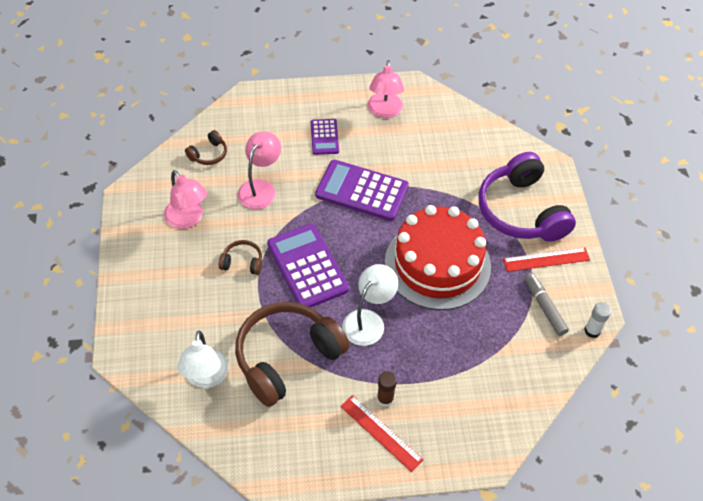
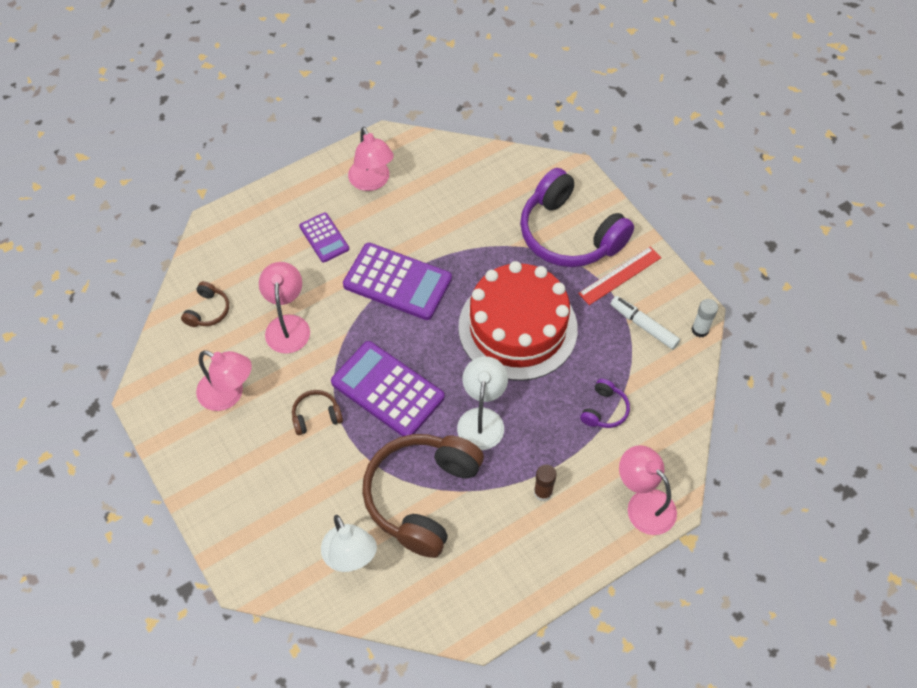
camera: 25 degrees left, 5 degrees up
(361, 191) = (397, 282): purple calculator -> purple calculator turned 150 degrees counterclockwise
(381, 433) = (557, 528): red ruler -> none
(464, 447) = (643, 504): none -> pink lamp
(473, 358) = (604, 410): none -> purple headphones
(544, 307) = (643, 325): grey marker -> white marker

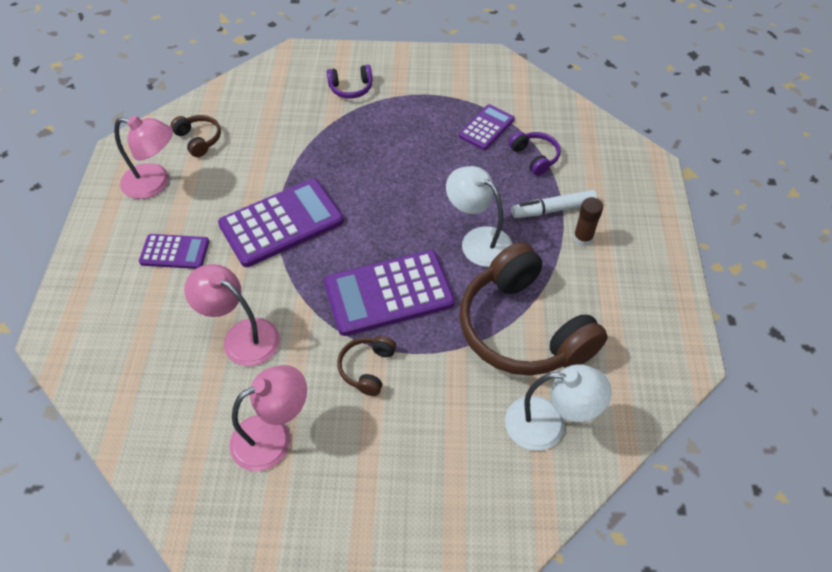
camera: 55 degrees left, 5 degrees down
(208, 311) = (153, 400): brown headphones -> brown headphones (199, 139)
(517, 328) = (409, 167): red cake -> none
(569, 234) = (351, 88): purple headphones -> purple headphones, size x0.43
(608, 355) = (486, 128): none -> purple calculator
(620, 275) = (419, 81): red ruler -> none
(643, 325) = (477, 93): white marker -> white marker (553, 209)
(643, 504) = (639, 181): pink lamp -> none
(700, 330) = (509, 66): white glue stick -> none

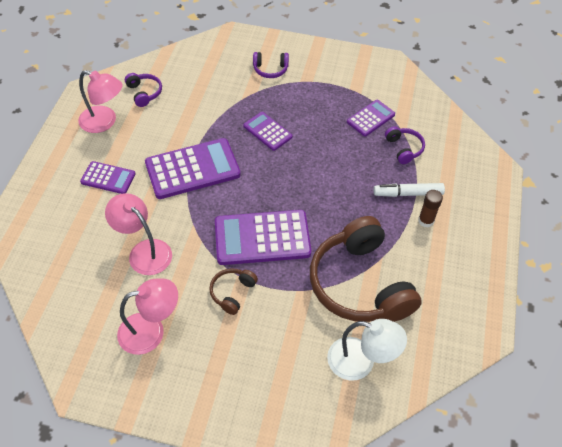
camera: 10 degrees right, 0 degrees up
(199, 139) = (144, 93): brown headphones -> purple headphones
(365, 163) = (267, 131): none -> purple calculator
(478, 240) = (341, 208): white lamp -> none

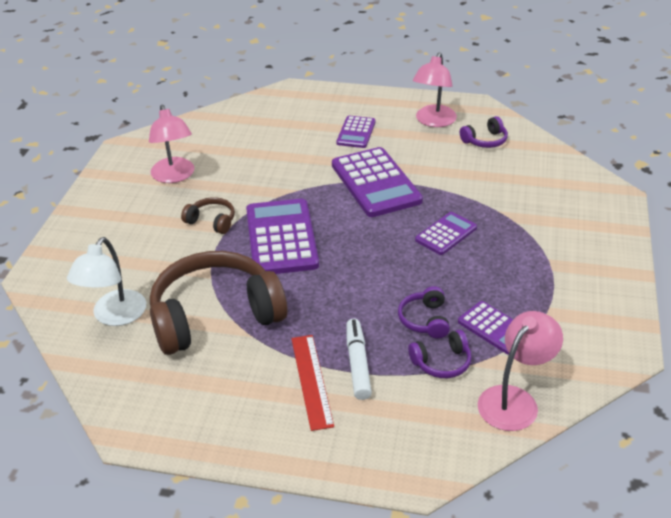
camera: 90 degrees right, 15 degrees down
(144, 251) = (265, 163): pink lamp -> pink lamp (514, 400)
(270, 69) = (561, 231): purple headphones -> purple headphones (425, 320)
(426, 221) = (311, 381): brown glue stick -> red ruler

